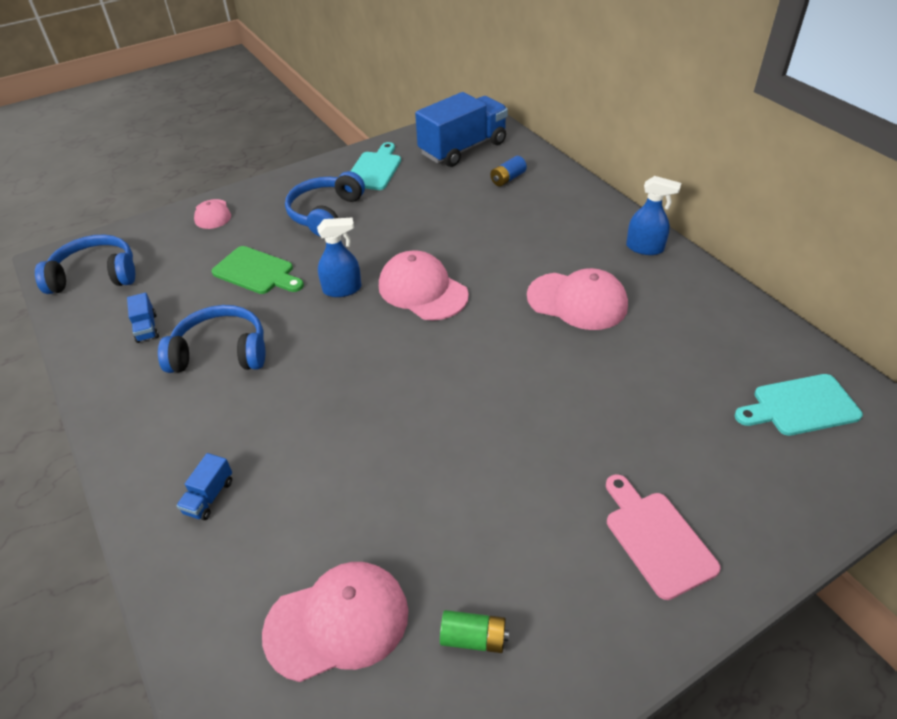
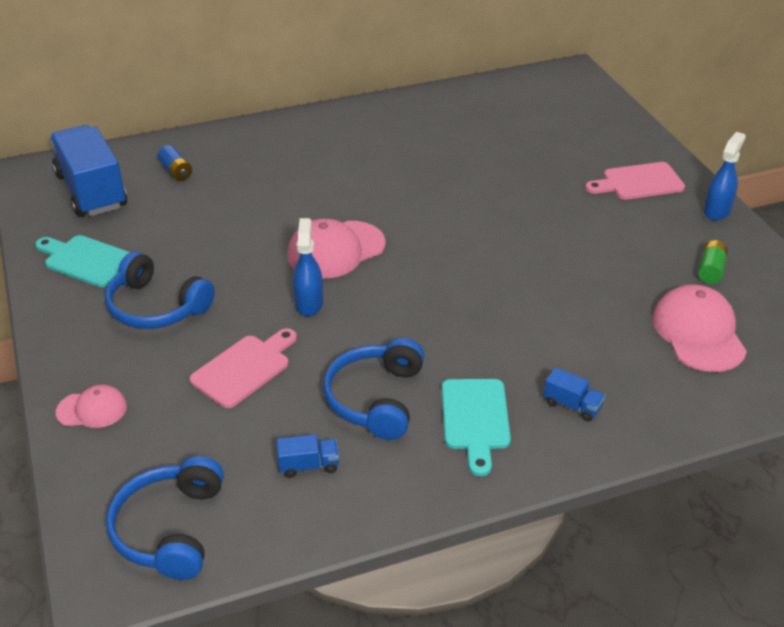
camera: 80 degrees left, 5 degrees down
(256, 272) = (244, 368): green cutting board -> pink cutting board
(577, 301) = (390, 167): pink cap -> none
(645, 248) = (335, 120): blue spray bottle -> blue spray bottle (717, 211)
(801, 406) = (537, 101): turquoise cutting board -> turquoise cutting board (475, 419)

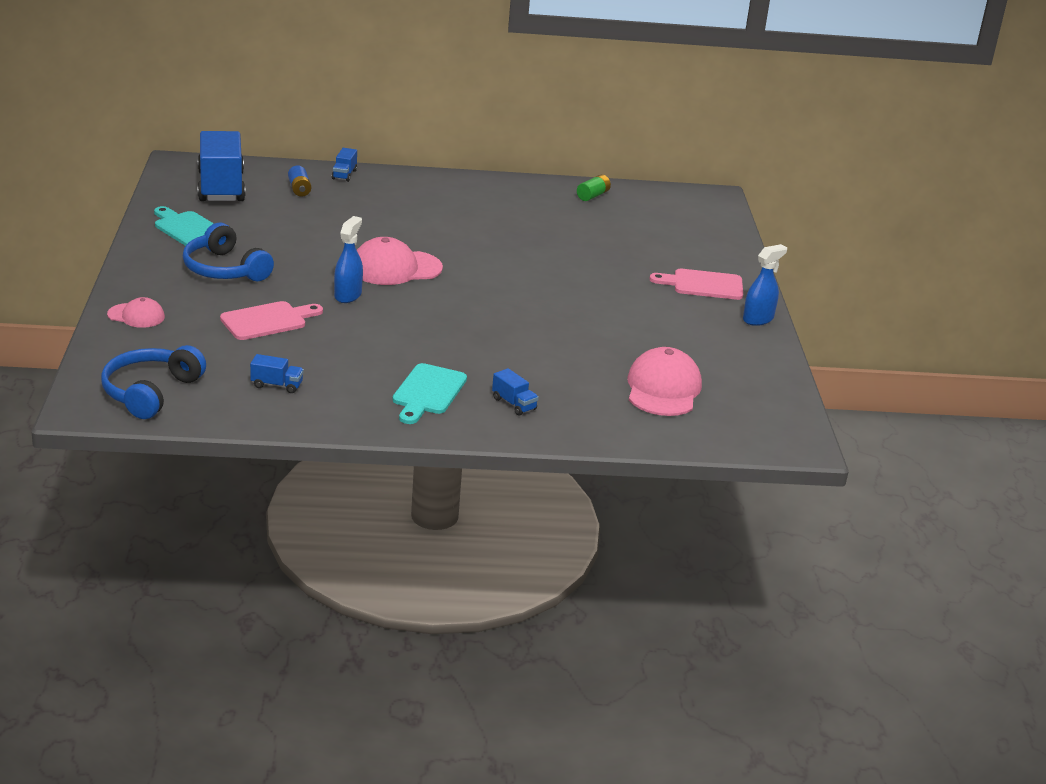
camera: 15 degrees right, 10 degrees down
(211, 139) = (344, 174): none -> blue truck
(375, 399) = (357, 362): blue headphones -> none
(710, 270) = (713, 354): green battery -> green battery (593, 196)

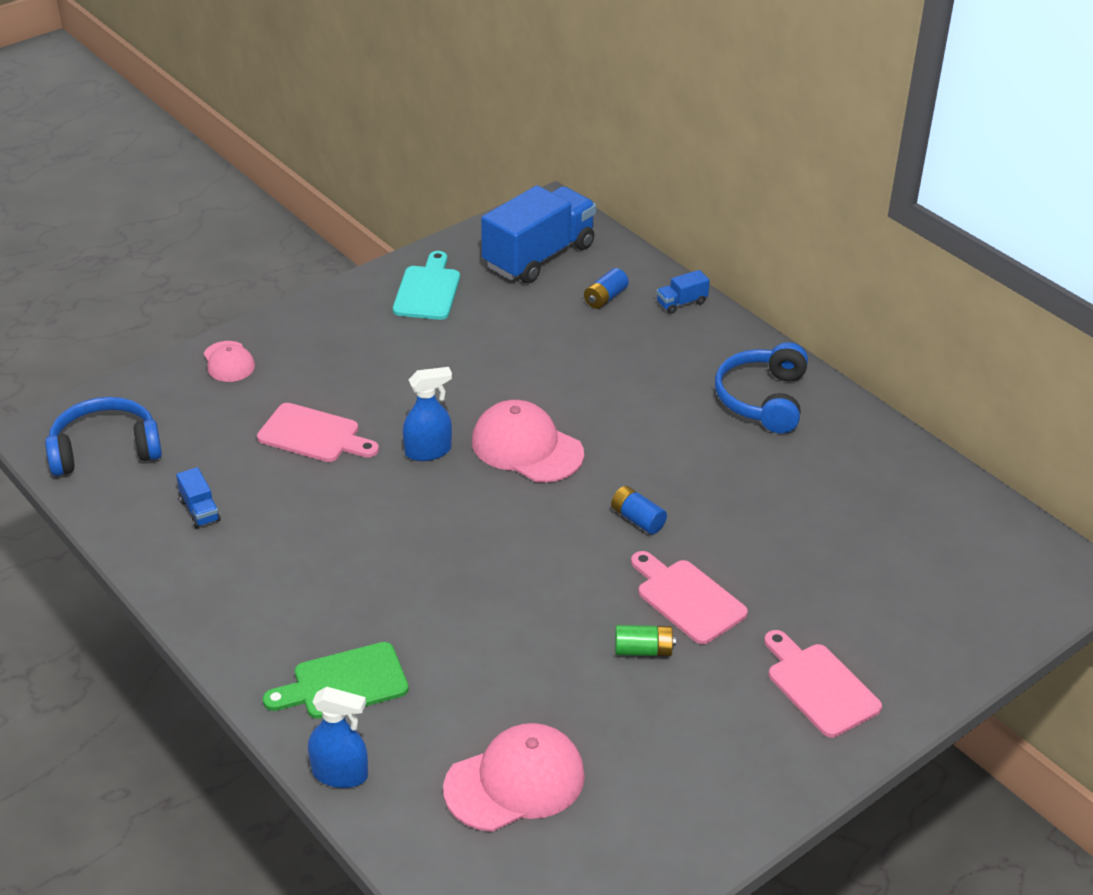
camera: 55 degrees right, 10 degrees up
(224, 269) = (378, 354): blue headphones -> blue headphones (762, 399)
(428, 392) = (298, 611): turquoise cutting board -> none
(508, 268) = (637, 519): none -> blue battery
(514, 404) = (344, 683): blue truck -> green cutting board
(592, 285) = (687, 599): none -> pink cutting board
(593, 196) = (913, 482): green battery -> green battery (643, 650)
(758, 319) = (797, 779): blue spray bottle -> blue spray bottle (340, 774)

